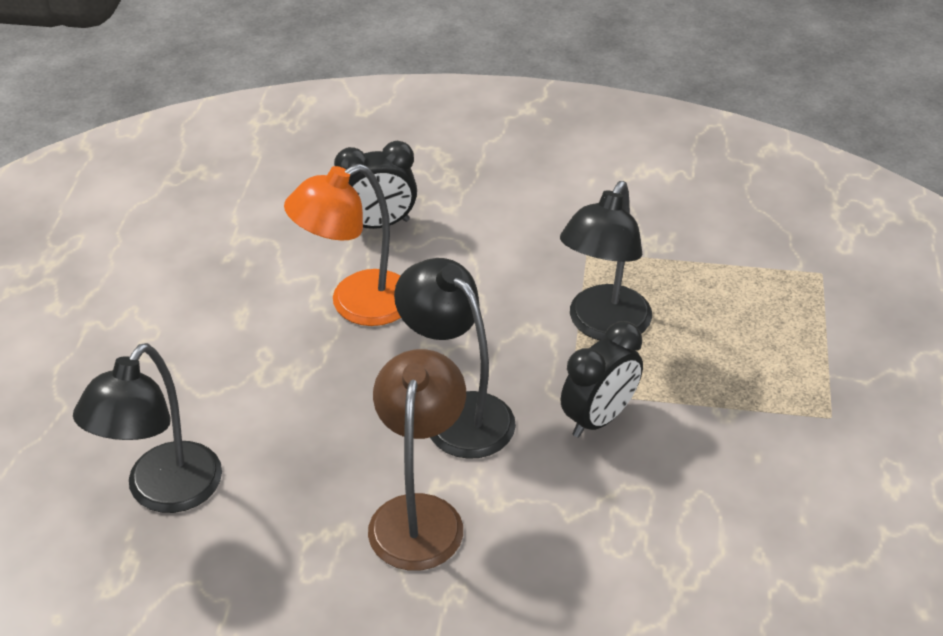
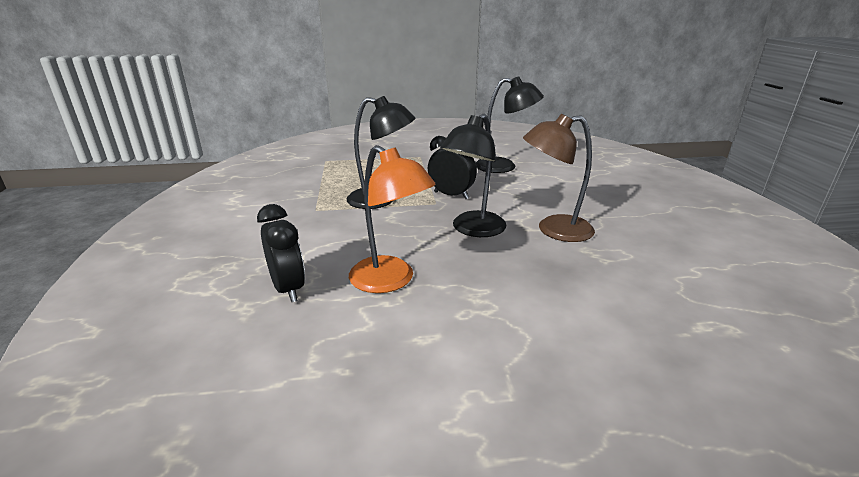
camera: 105 degrees left, 15 degrees down
(163, 492) = (634, 327): black lamp -> black lamp (504, 166)

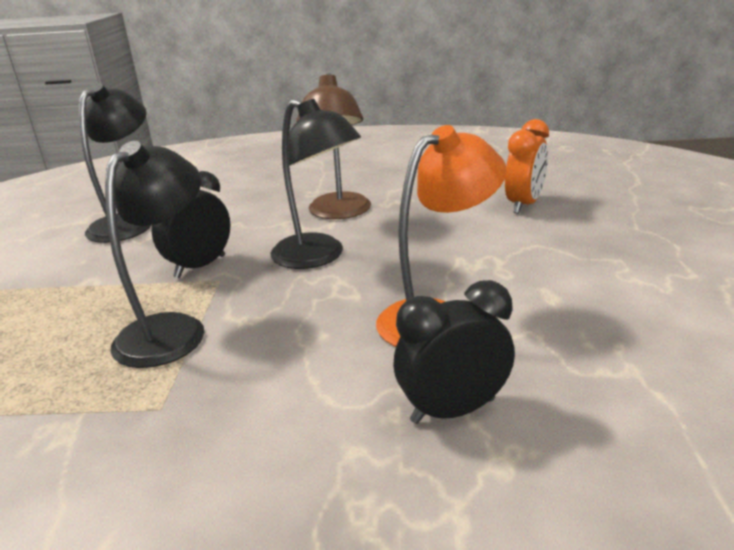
camera: 80 degrees left, 0 degrees up
(633, 333) = (524, 205): none -> orange clock

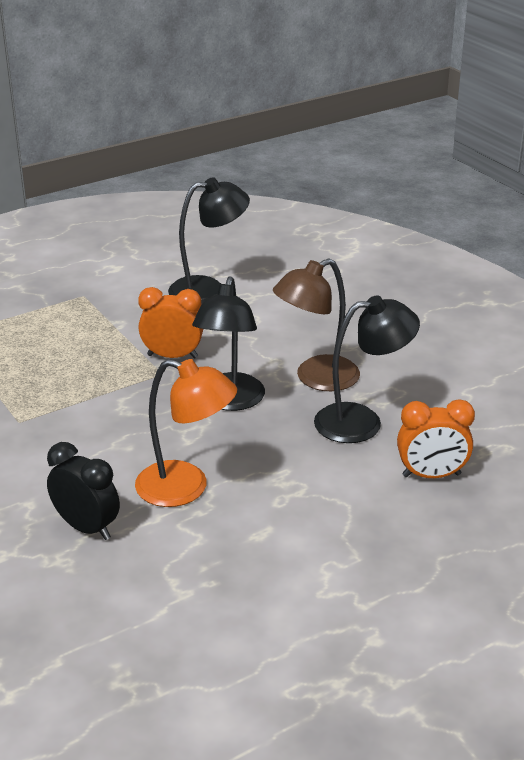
camera: 55 degrees right, 5 degrees up
(171, 329) = (90, 385): black lamp -> black lamp (362, 421)
(200, 266) = (172, 356): black clock -> orange clock

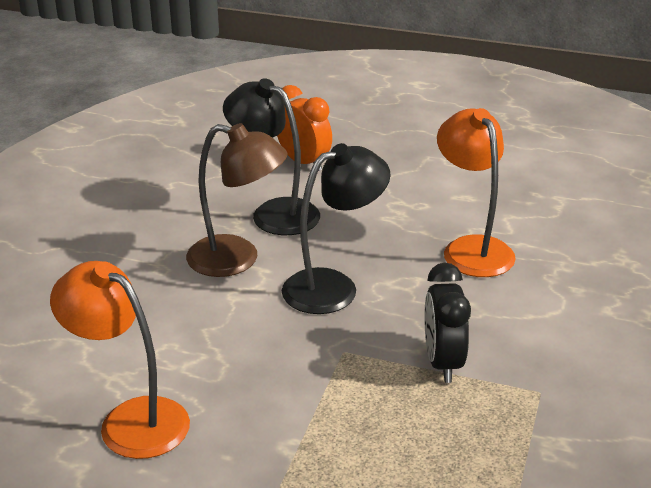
camera: 130 degrees left, 0 degrees up
(87, 527) = (580, 267): black clock -> black clock (442, 362)
(172, 356) = (305, 362): orange clock -> none
(209, 290) = (130, 419): black lamp -> orange lamp

